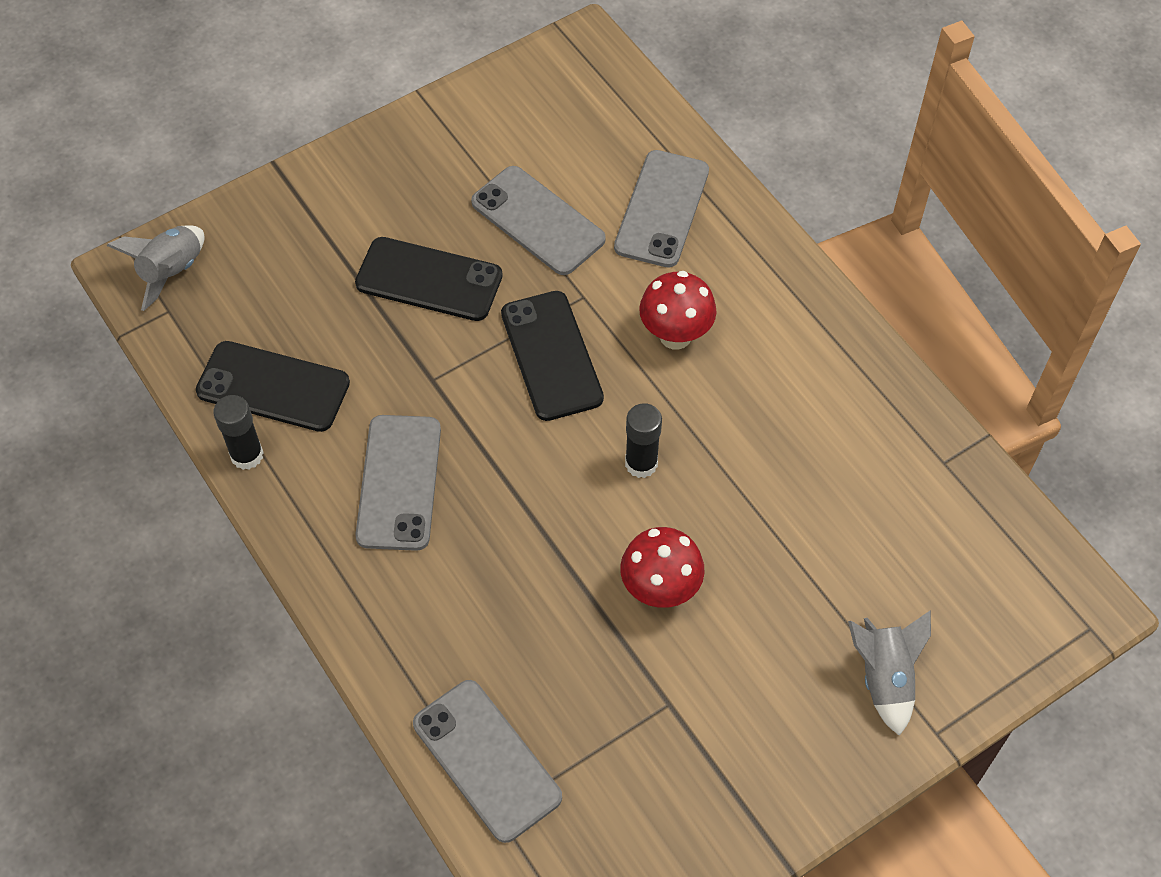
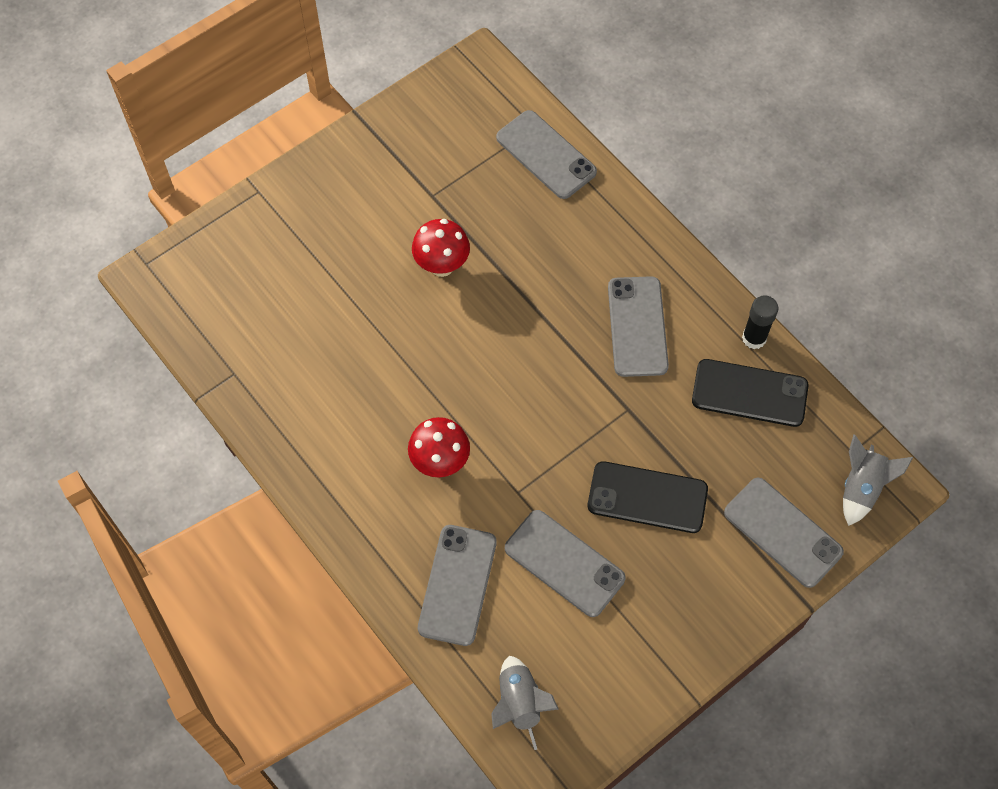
camera: 175 degrees right, 5 degrees up
(280, 233) = (783, 532): none -> grey phone
(551, 356) = (538, 437): black phone -> none
(641, 463) = (461, 355): black glue stick -> none
(884, 678) = (290, 221): grey rocket -> grey rocket (519, 703)

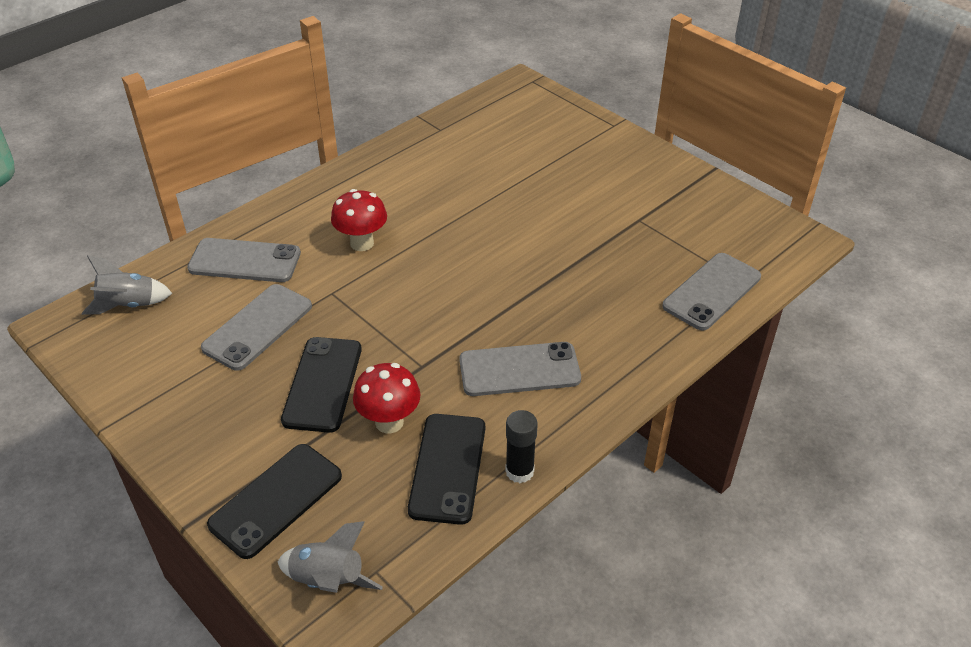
camera: 85 degrees right, 20 degrees down
(442, 266) = (564, 230): red mushroom -> red mushroom (389, 422)
(783, 532) = (276, 500): grey phone -> black phone

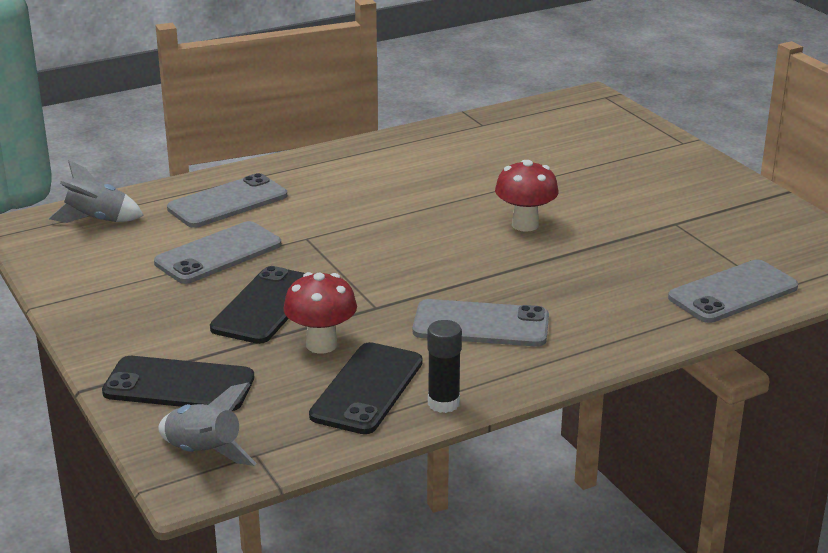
camera: 15 degrees right, 15 degrees down
(245, 261) = (227, 202): grey phone -> grey phone turned 60 degrees counterclockwise
(276, 500) = (179, 385): black phone -> black phone turned 45 degrees clockwise
(362, 243) = (356, 204): red mushroom -> red mushroom (525, 225)

